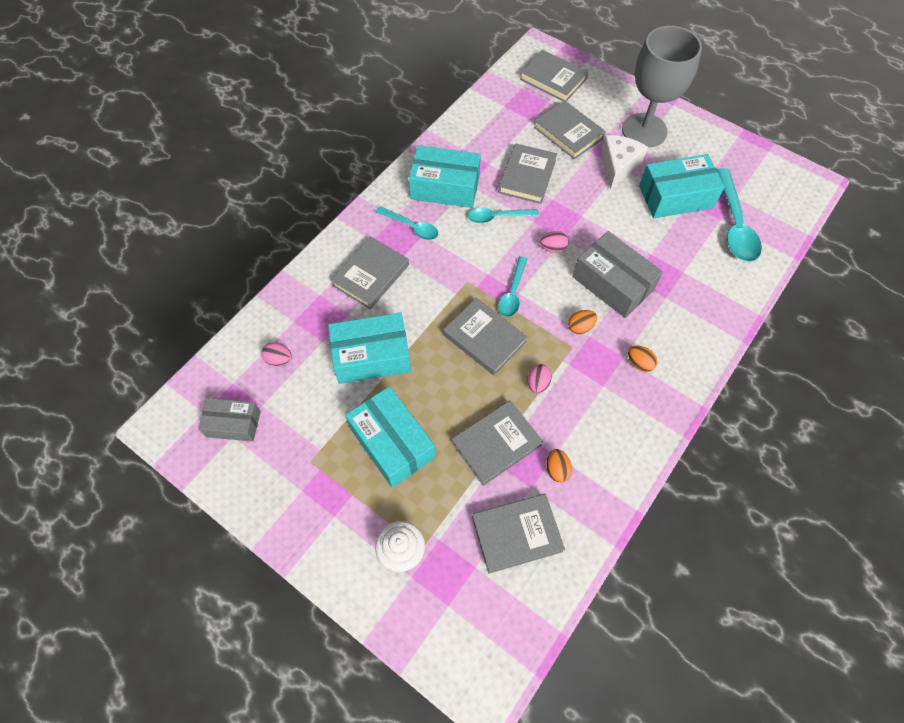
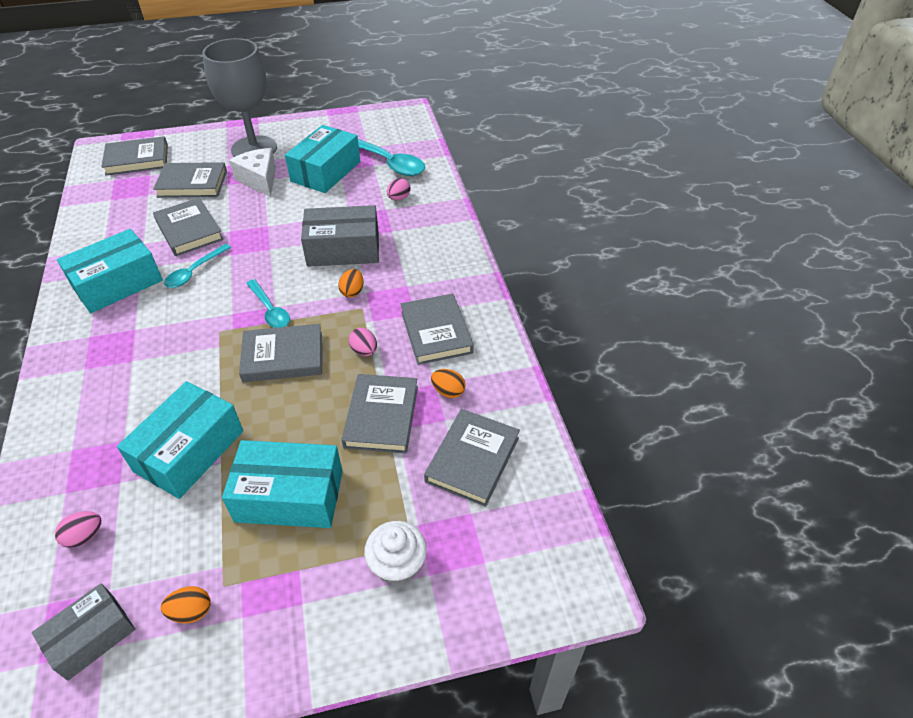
camera: 50 degrees left, 15 degrees down
(371, 275) = (114, 394): grey book -> grey book (436, 332)
(411, 227) = (116, 332): turquoise spoon -> none
(553, 248) = (269, 260): pink egg -> pink egg (399, 198)
(639, 363) = (423, 281): orange egg -> orange egg (191, 611)

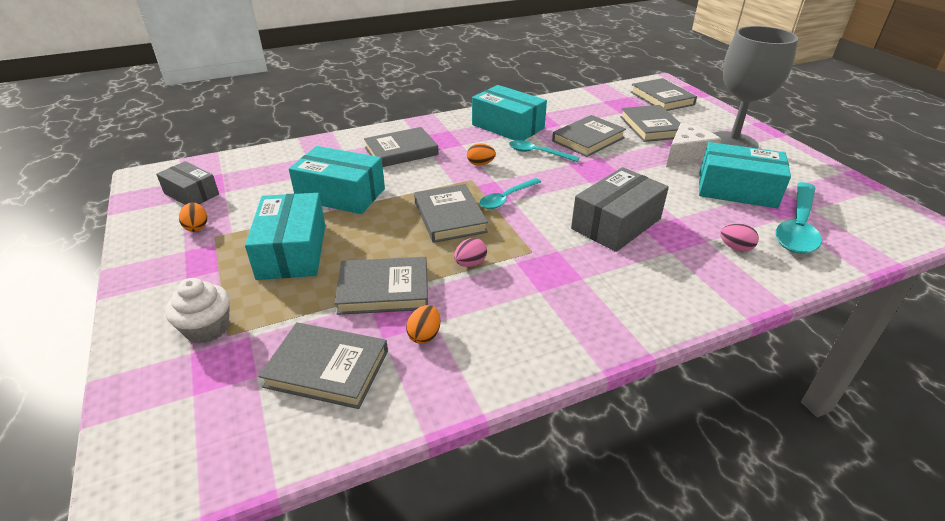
camera: 80 degrees right, 10 degrees down
(84, 536) = (269, 172): pink egg -> none
(343, 249) = (616, 224): grey box -> grey box turned 60 degrees clockwise
(352, 291) = (553, 241): orange egg -> orange egg (480, 164)
(436, 332) = (515, 312): grey book -> grey book (401, 151)

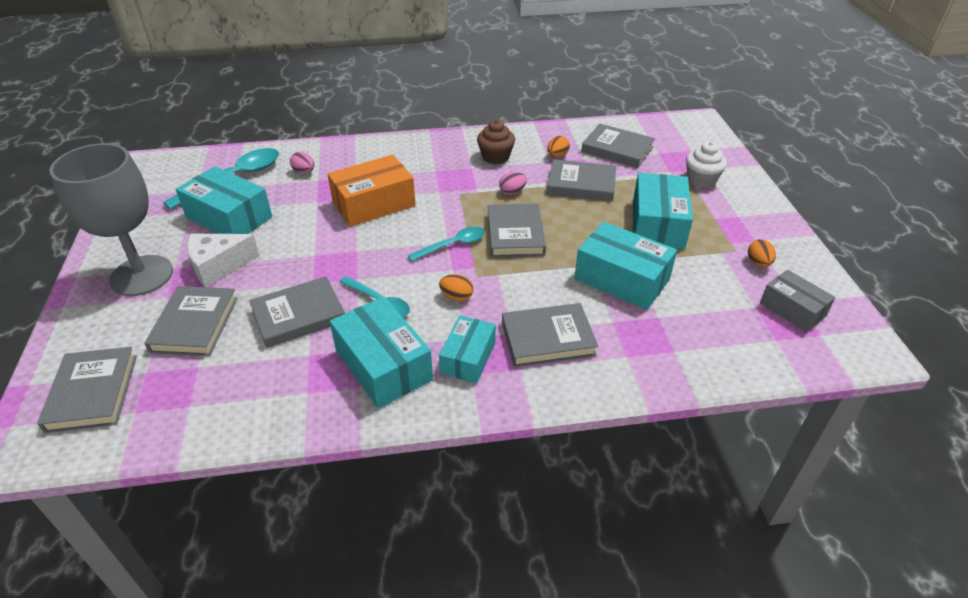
camera: 165 degrees left, 5 degrees up
(454, 136) = (468, 358): none -> turquoise box
(515, 315) = (495, 157): none -> brown cupcake
(616, 224) = (374, 204): grey box -> orange box

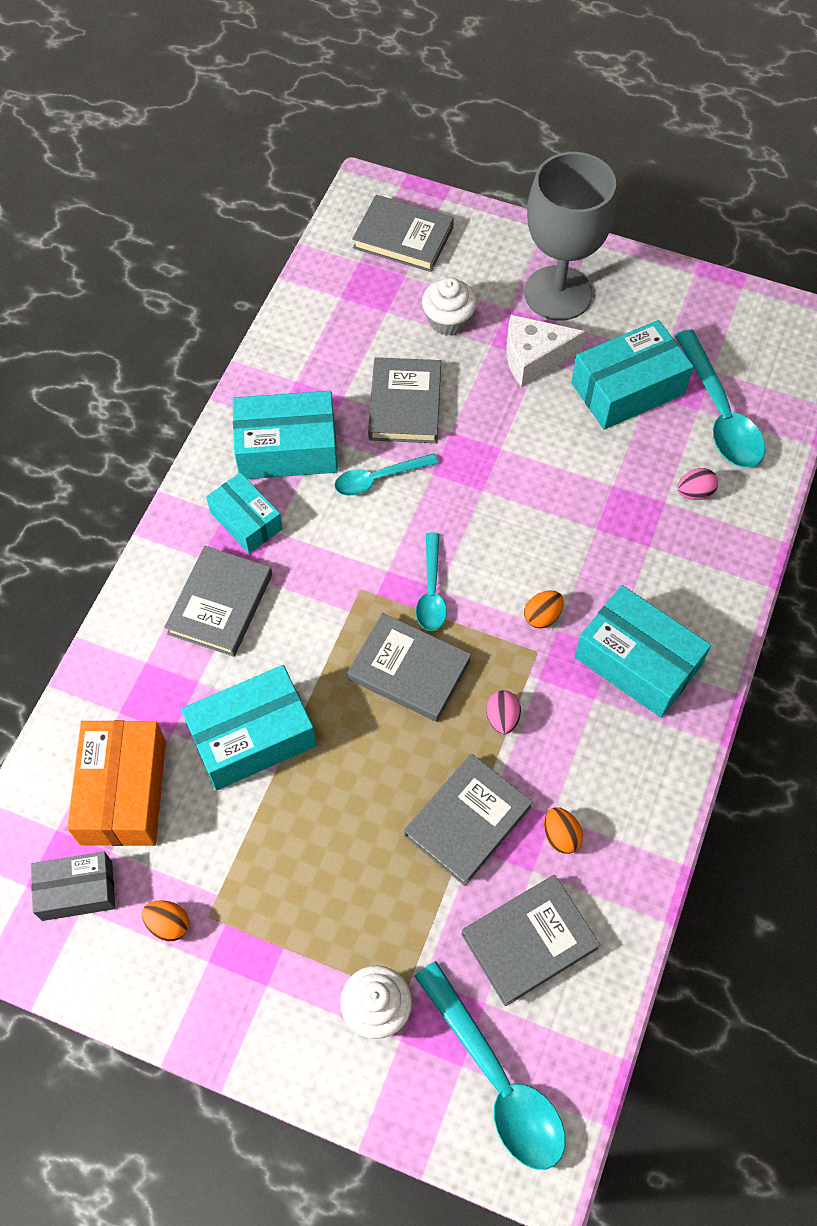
camera: 120 degrees right, 20 degrees up
(194, 324) = (448, 320): grey book -> white cupcake
(218, 266) = (534, 358): white cheese -> white cheese turned 105 degrees counterclockwise
(374, 204) = (570, 543): orange box -> orange box (123, 792)
(456, 297) = (339, 552): orange egg -> orange egg (542, 616)
(495, 157) = (605, 746): brown cupcake -> none
(657, 224) = (319, 858): turquoise box -> turquoise box (637, 662)
(685, 140) = (496, 1079): none -> turquoise spoon

